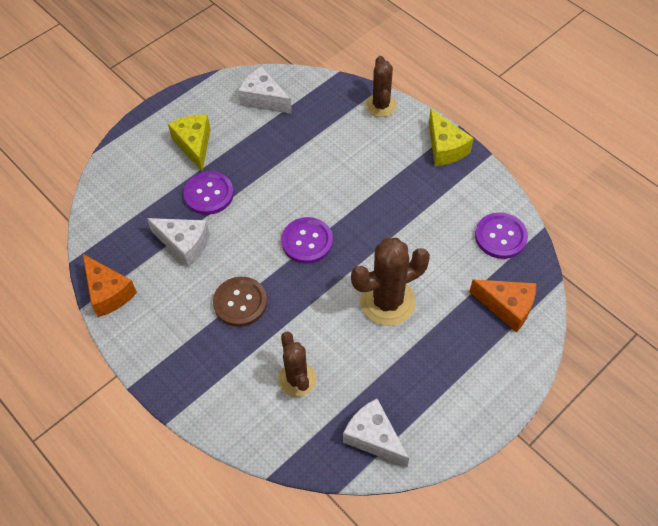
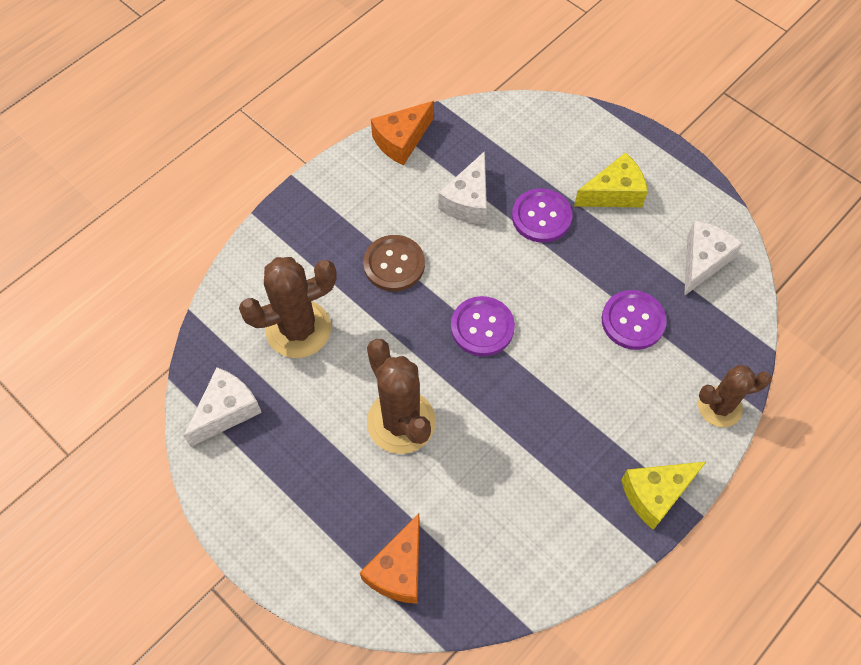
camera: 85 degrees right, 5 degrees up
(297, 379) = (298, 329): brown cactus -> brown cactus, size x1.53
(500, 236) = (509, 567): purple button -> purple button (633, 321)

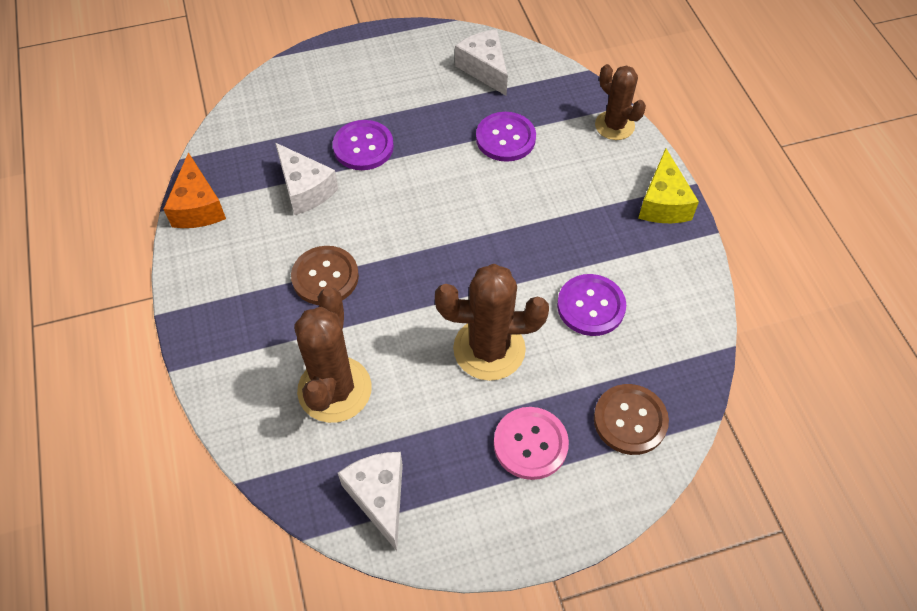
camera: 60 degrees left, 5 degrees down
(331, 499) = (530, 444): none -> pink button
(398, 570) = (630, 420): orange cheese -> brown button
(482, 327) = (438, 242): purple button -> purple button (591, 306)
(614, 193) = (380, 89): yellow cheese -> none
(719, 407) = (614, 125): brown cactus -> brown cactus turned 60 degrees counterclockwise

